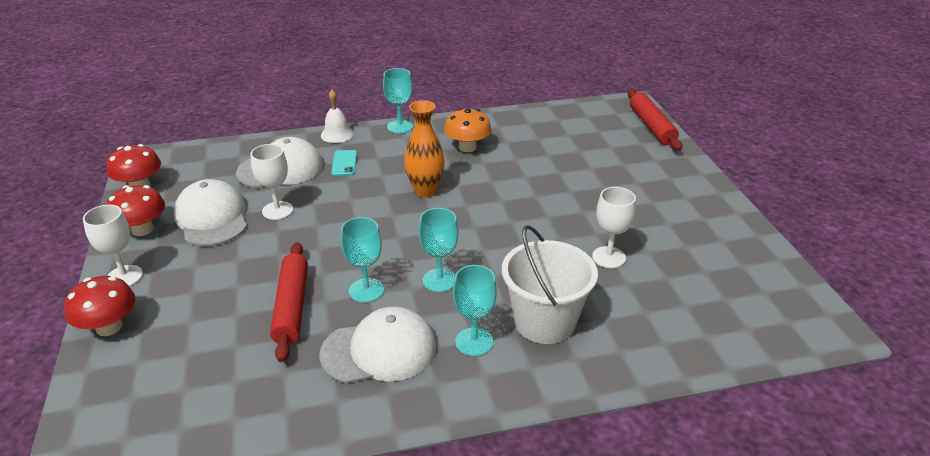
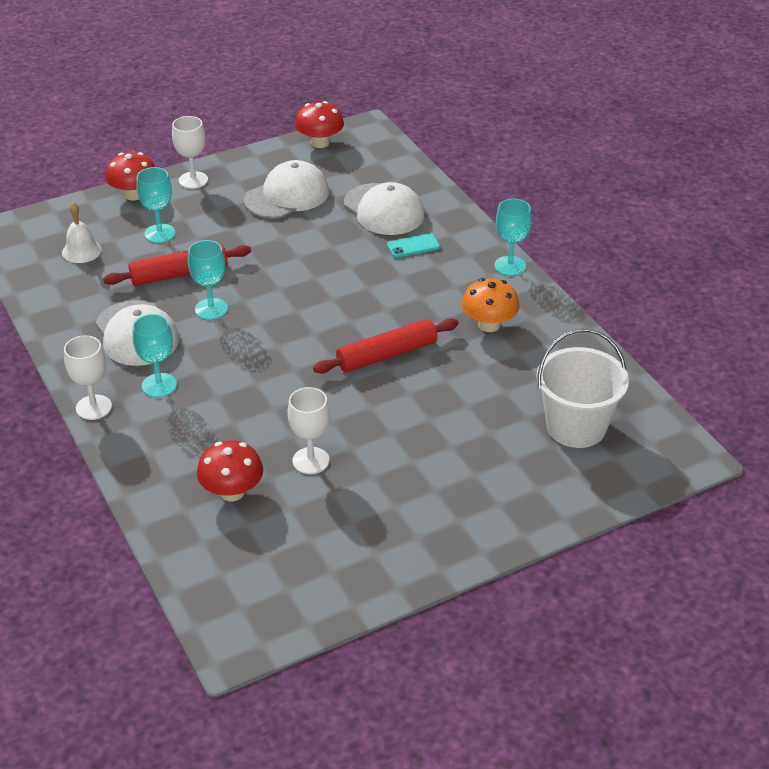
camera: 75 degrees right, 5 degrees up
(142, 229) = (257, 166): red mushroom -> red mushroom (232, 492)
(277, 210) = (312, 228): white goblet -> white goblet (94, 407)
(337, 134) = (469, 227): white bell -> white bell (81, 251)
(425, 191) = (384, 311): orange vase -> none
(439, 280) = (238, 349): turquoise goblet -> turquoise goblet (160, 233)
(544, 322) = (196, 425): white bucket -> white bucket (576, 427)
(651, 126) = (630, 480): red rolling pin -> red rolling pin (386, 355)

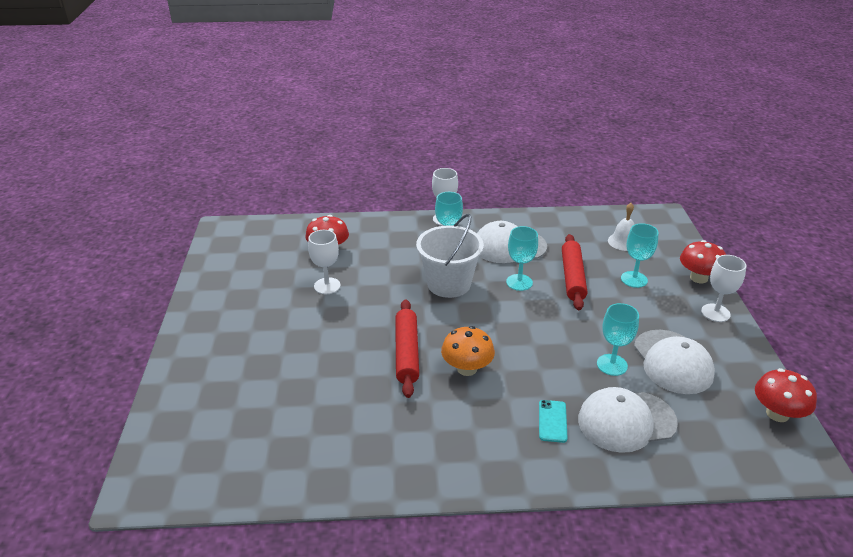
camera: 115 degrees right, 5 degrees down
(489, 325) = (403, 429): orange mushroom -> orange mushroom (467, 368)
(510, 266) = (483, 484): turquoise goblet -> turquoise goblet (612, 365)
(576, 427) = (238, 431): white bucket -> white bucket (448, 284)

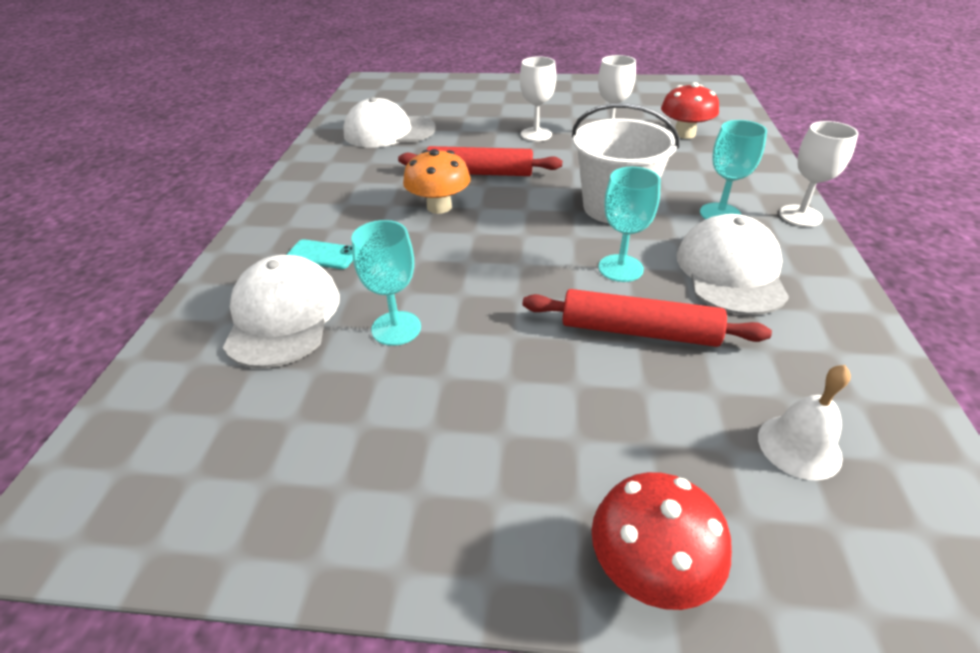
camera: 100 degrees right, 5 degrees up
(634, 279) = (636, 422): turquoise goblet -> none
(672, 362) = (372, 406): white cap -> white cap (389, 132)
(715, 313) = (498, 546): white goblet -> white goblet (536, 134)
(777, 414) = (169, 525): red mushroom -> none

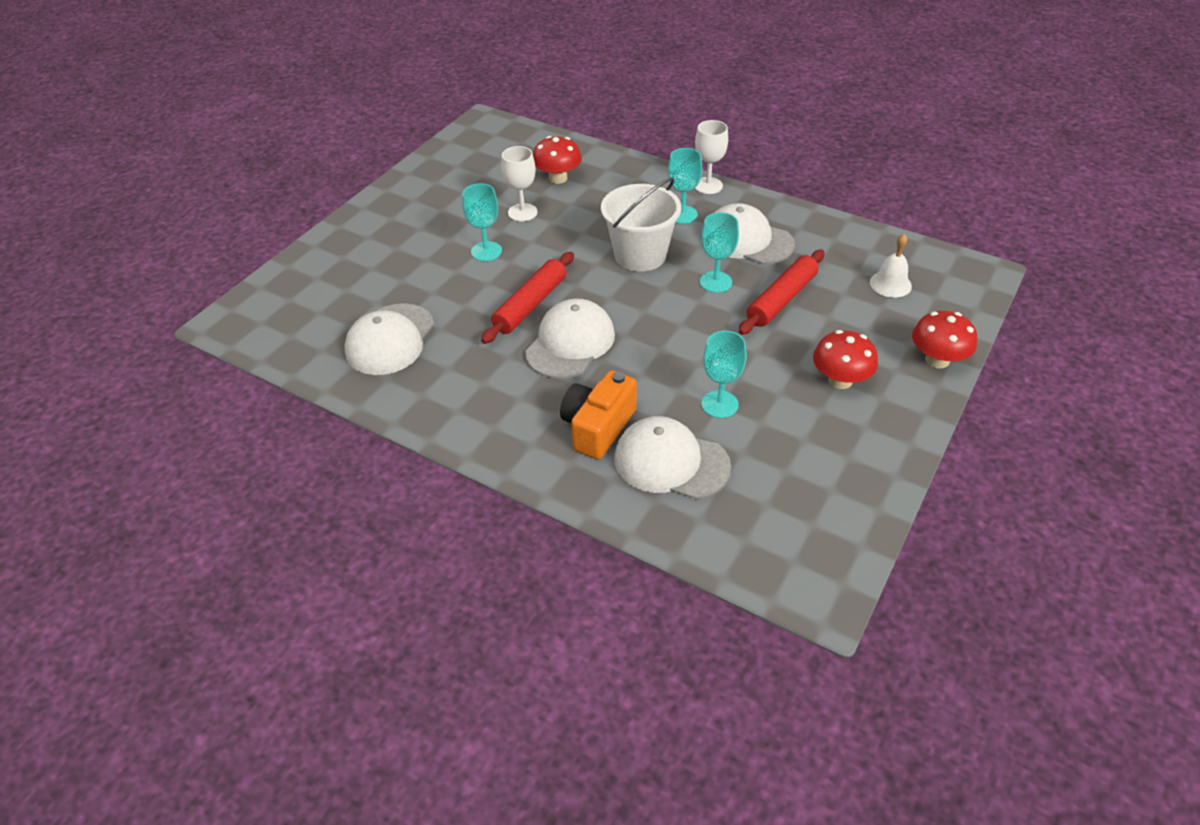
camera: 65 degrees left, 5 degrees up
(322, 255) = (598, 427): turquoise phone -> orange camera
(439, 207) = (570, 343): orange mushroom -> white cap
(508, 435) = (840, 380): none -> red mushroom
(536, 134) = (486, 251): white goblet -> turquoise goblet

